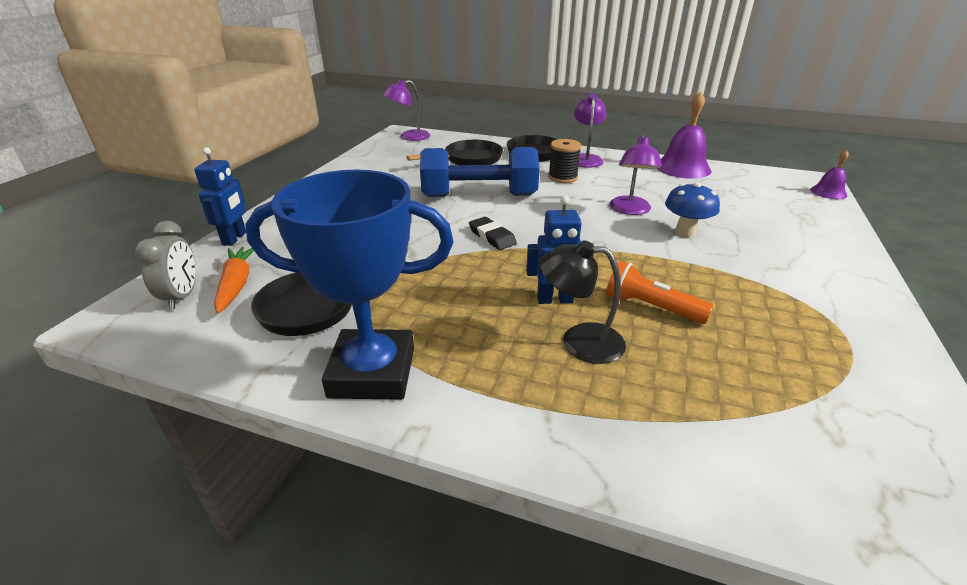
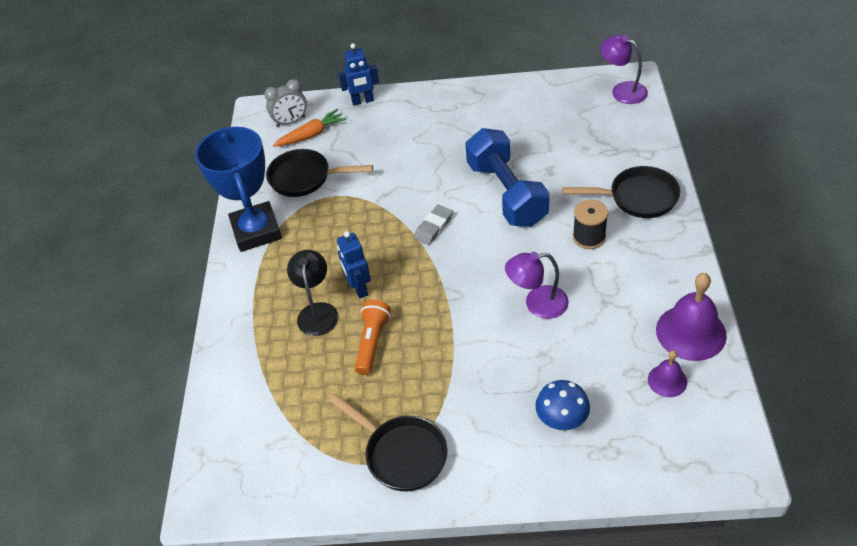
camera: 75 degrees right, 15 degrees up
(469, 160) = (589, 156): black pan -> black pan (401, 454)
(492, 237) = (433, 227): black eraser -> grey eraser
(585, 159) = (659, 242): purple lamp -> none
(685, 232) = (510, 351): blue mushroom -> blue mushroom (561, 422)
(828, 192) = (702, 480): purple bell -> purple bell (667, 380)

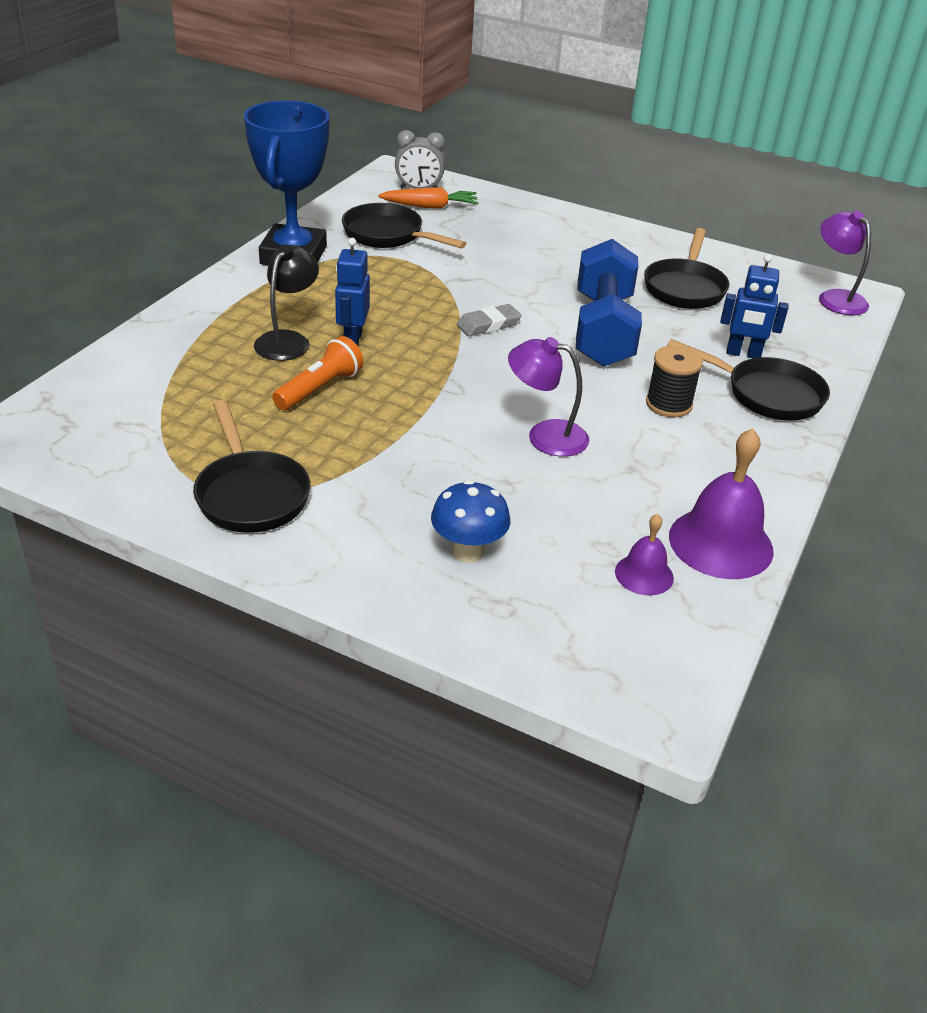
camera: 20 degrees right, 10 degrees down
(363, 101) = (513, 201): blue robot -> blue robot (743, 354)
(529, 128) = (685, 288): none -> black pan

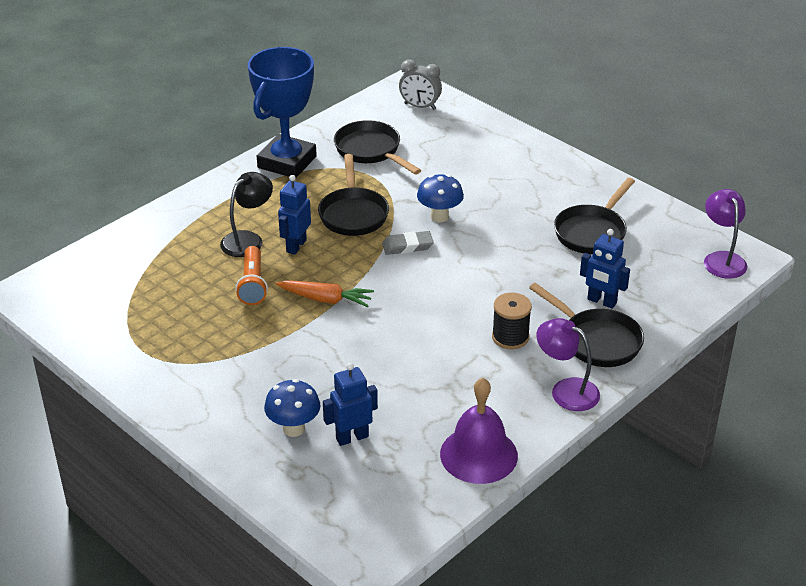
camera: 20 degrees right, 0 degrees up
(251, 494) = (168, 360): black pan -> black pan (353, 214)
(320, 388) = (252, 284): orange flashlight -> orange flashlight turned 120 degrees clockwise
(430, 206) = (420, 125): orange carrot -> orange carrot (326, 299)
(507, 291) = (439, 217): none -> blue mushroom
(545, 435) = (398, 348): purple lamp -> purple lamp (566, 390)
(550, 550) = (352, 437): none -> blue robot
(603, 330) = (497, 263): blue dumbbell -> none
(644, 574) = (407, 467): purple bell -> none

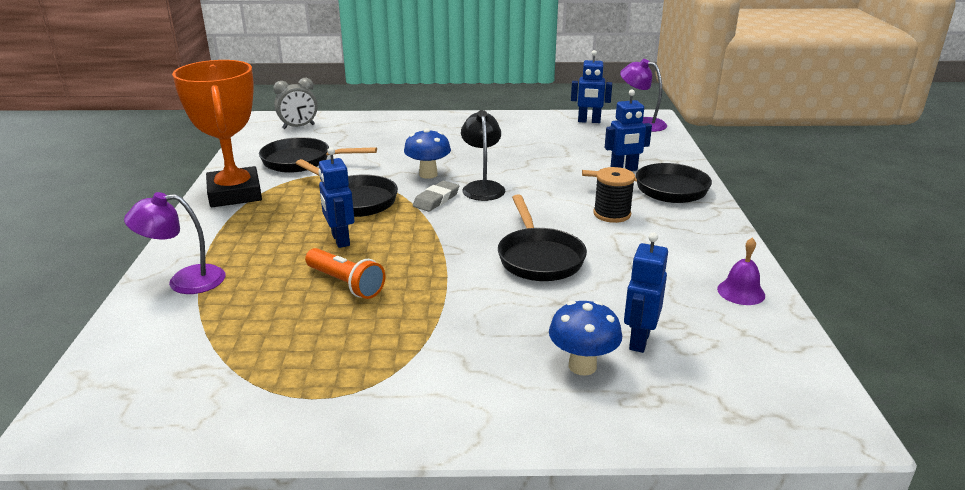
camera: 45 degrees left, 10 degrees down
(248, 240) = (285, 256): black lamp -> black lamp (482, 187)
(287, 162) = (235, 194): blue trophy -> orange trophy
(326, 299) = (433, 261): orange carrot -> none
(478, 454) = (741, 292): purple bell -> purple bell, size x0.54
(566, 390) = (705, 223): purple lamp -> purple lamp (185, 281)
(592, 232) = (546, 141): black pan -> black pan (539, 257)
(676, 229) = (589, 121): none -> blue robot

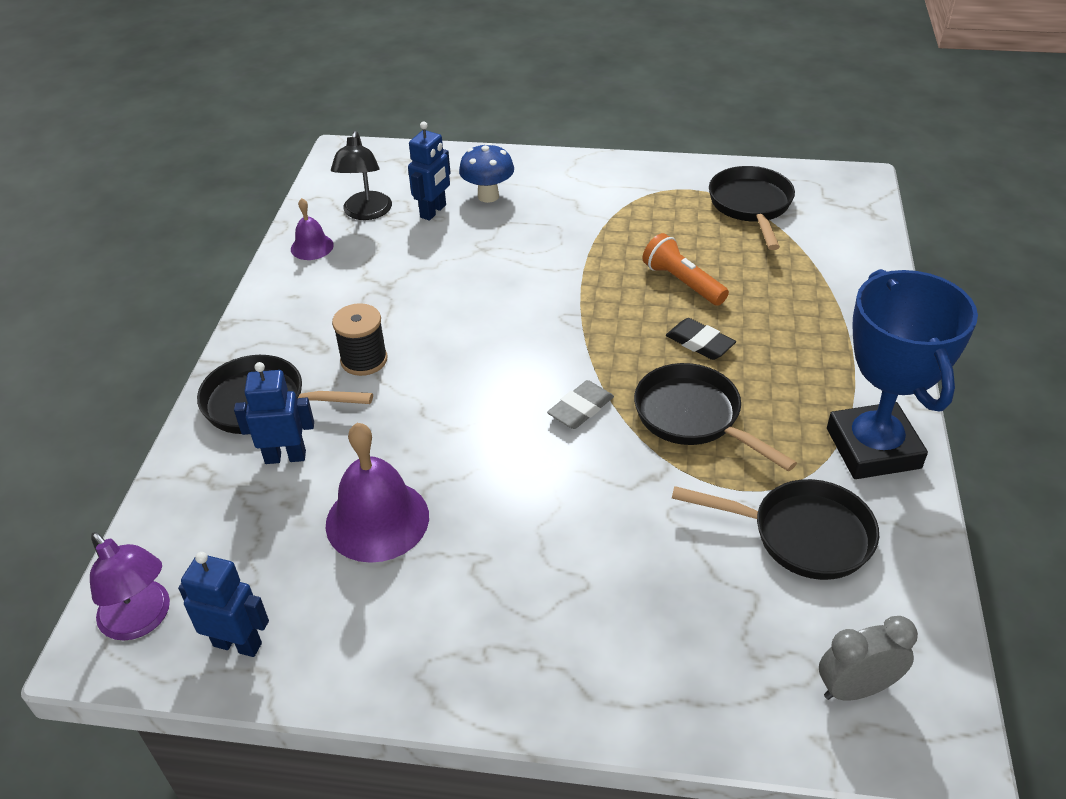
camera: 170 degrees left, 15 degrees up
(185, 281) = (849, 298): purple lamp -> none
(235, 194) = (873, 448): orange trophy -> blue trophy
(340, 240) = (699, 343): blue robot -> black eraser
(428, 174) = (588, 473): blue mushroom -> none
(482, 187) = (511, 432): black lamp -> black lamp (366, 213)
(539, 257) = (480, 300): black pan -> black pan (751, 206)
(548, 153) = (377, 520): none -> purple bell

